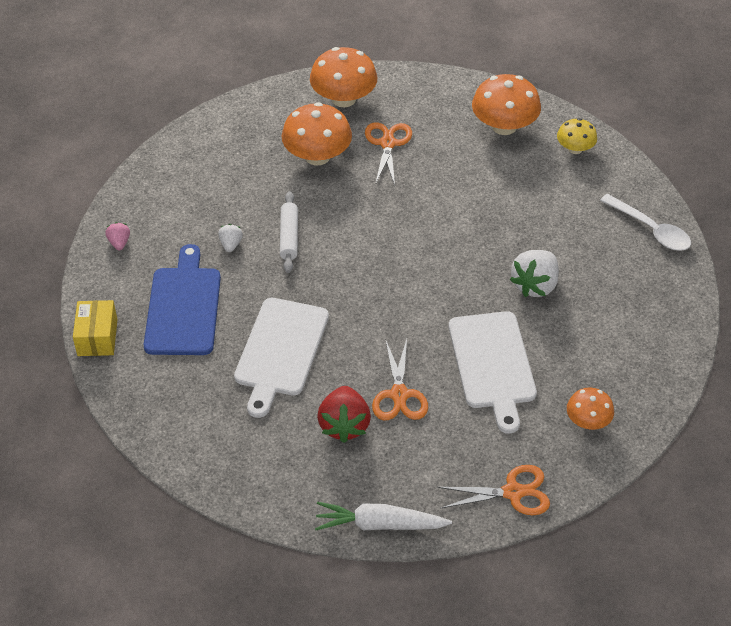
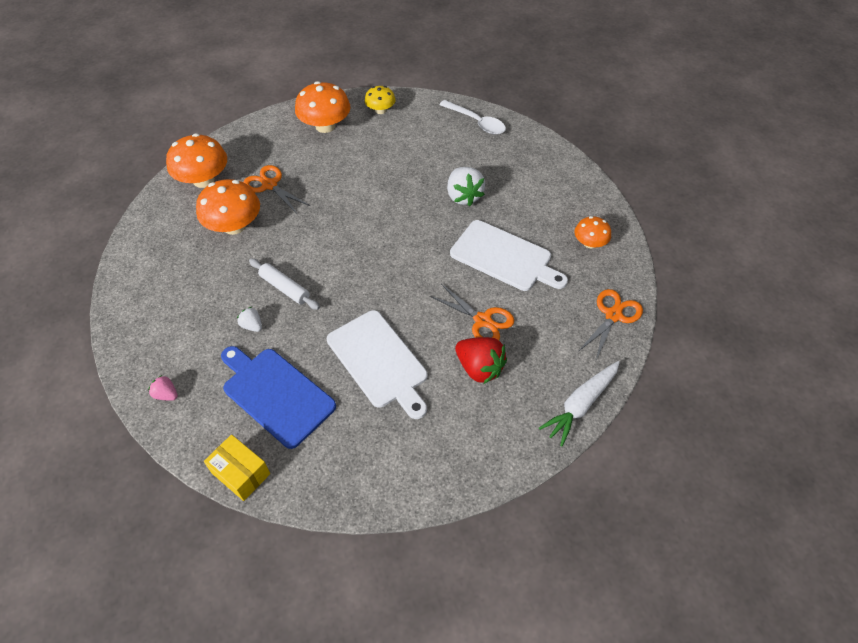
camera: 50 degrees left, 5 degrees up
(650, 229) = (476, 122): white spoon -> white spoon turned 45 degrees clockwise

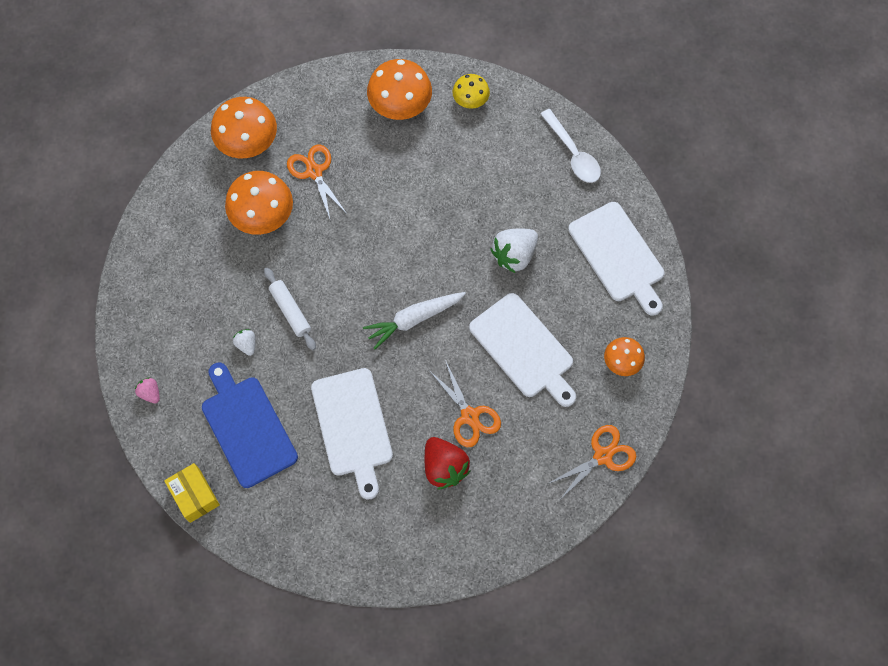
camera: 20 degrees right, 15 degrees up
(463, 196) = (514, 255): white strawberry -> white strawberry turned 45 degrees clockwise
(546, 175) = (618, 255): none -> white cutting board
(580, 405) = (522, 539): white carrot -> white carrot (414, 319)

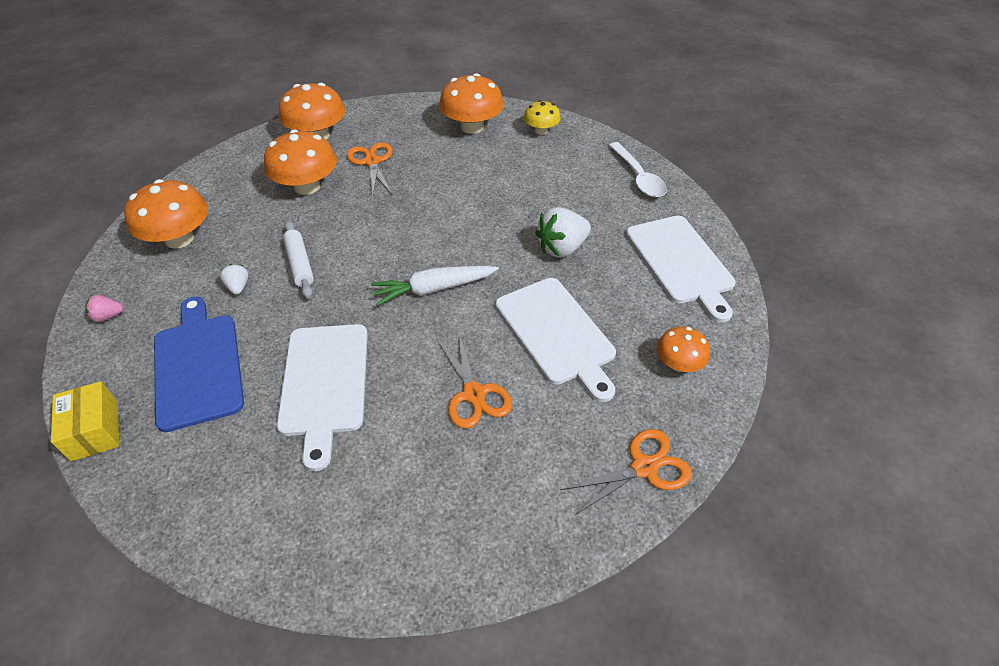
camera: 10 degrees right, 20 degrees down
(150, 393) = (108, 316): pink strawberry -> pink strawberry turned 75 degrees counterclockwise
(171, 299) = (179, 239): none -> orange mushroom
(444, 467) = (425, 448): red strawberry -> none

